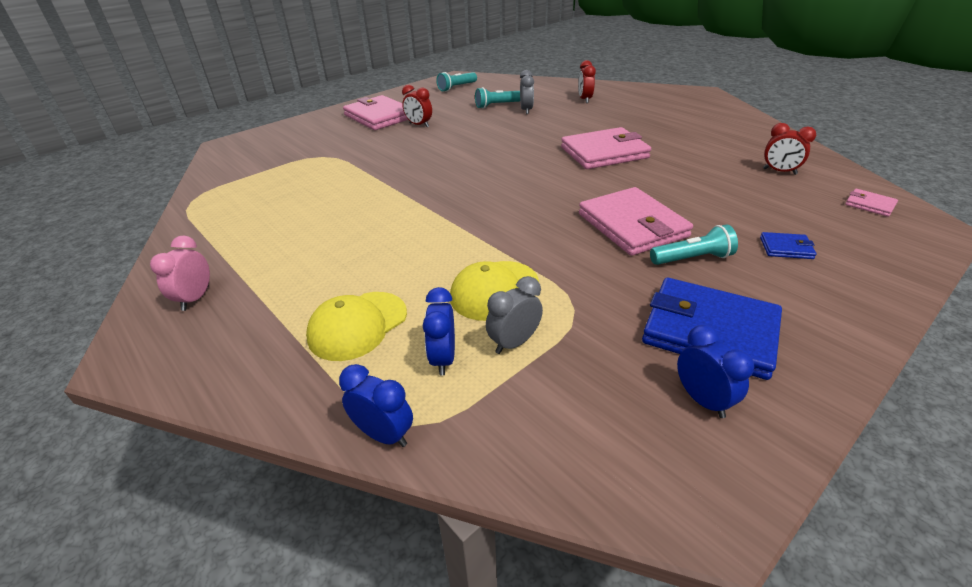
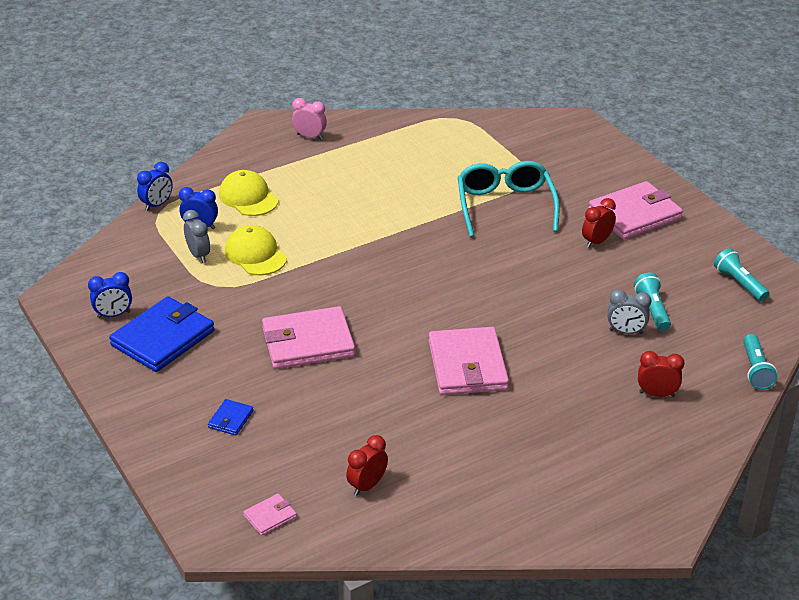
camera: 100 degrees right, 0 degrees up
(369, 160) = (505, 206): none -> turquoise glasses
(692, 259) = (243, 360): turquoise flashlight -> turquoise flashlight (755, 370)

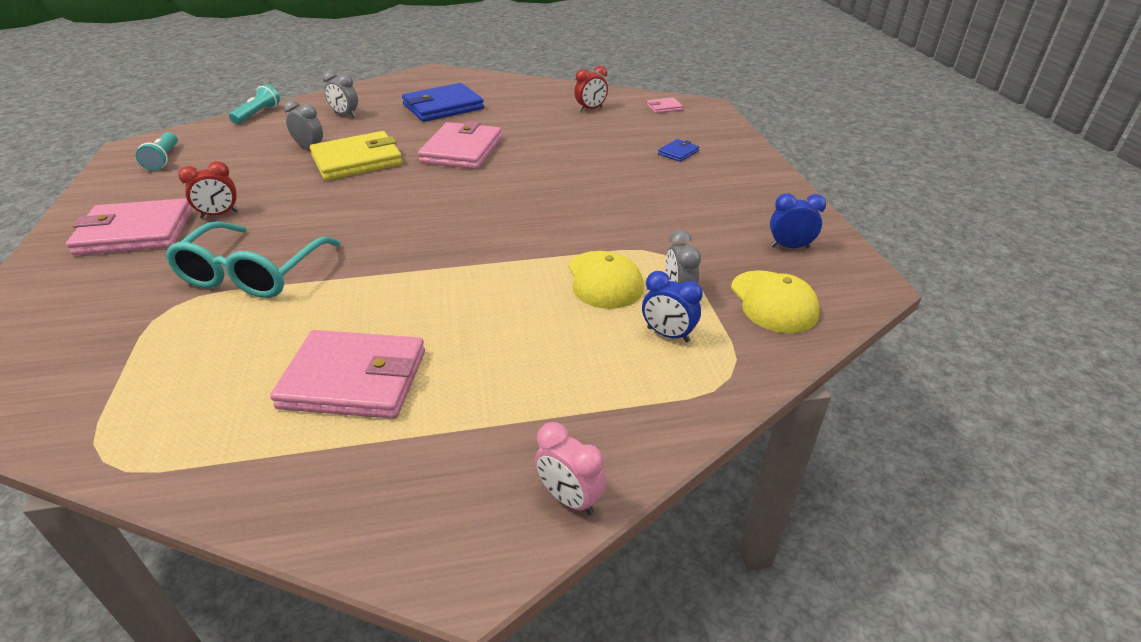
camera: 160 degrees left, 0 degrees up
(157, 205) = (732, 392): blue clock -> none
(163, 338) = (733, 216): blue wallet -> blue wallet (443, 107)
(248, 197) = (580, 370): yellow cap -> yellow cap (773, 302)
(308, 342) = (587, 188): pink wallet -> pink wallet (354, 379)
(310, 137) = (401, 488): pink clock -> pink clock (569, 498)
(557, 325) = (357, 160): none -> yellow wallet
(652, 310) = (265, 156): turquoise flashlight -> none
(657, 394) = (345, 115): red clock -> grey clock

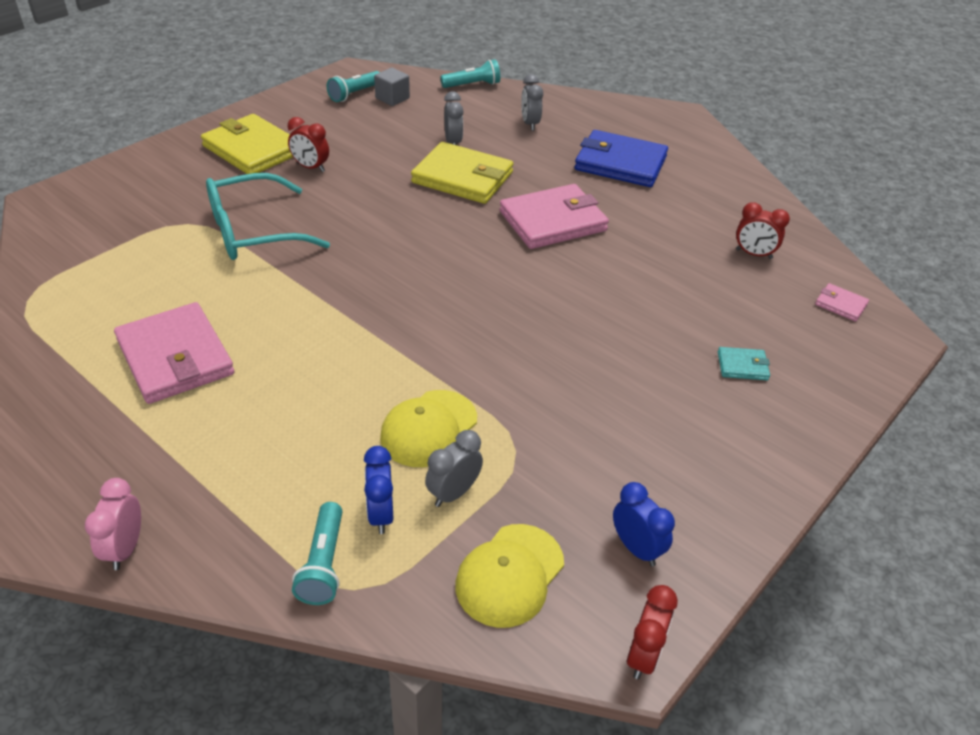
camera: 50 degrees right, 5 degrees up
(135, 232) = (253, 149): pink wallet -> yellow wallet
(205, 147) = (392, 98): none -> grey cube
(678, 152) = (742, 366): blue wallet -> turquoise wallet
(692, 382) = (323, 564): none -> turquoise flashlight
(874, 280) = (644, 655): none -> red clock

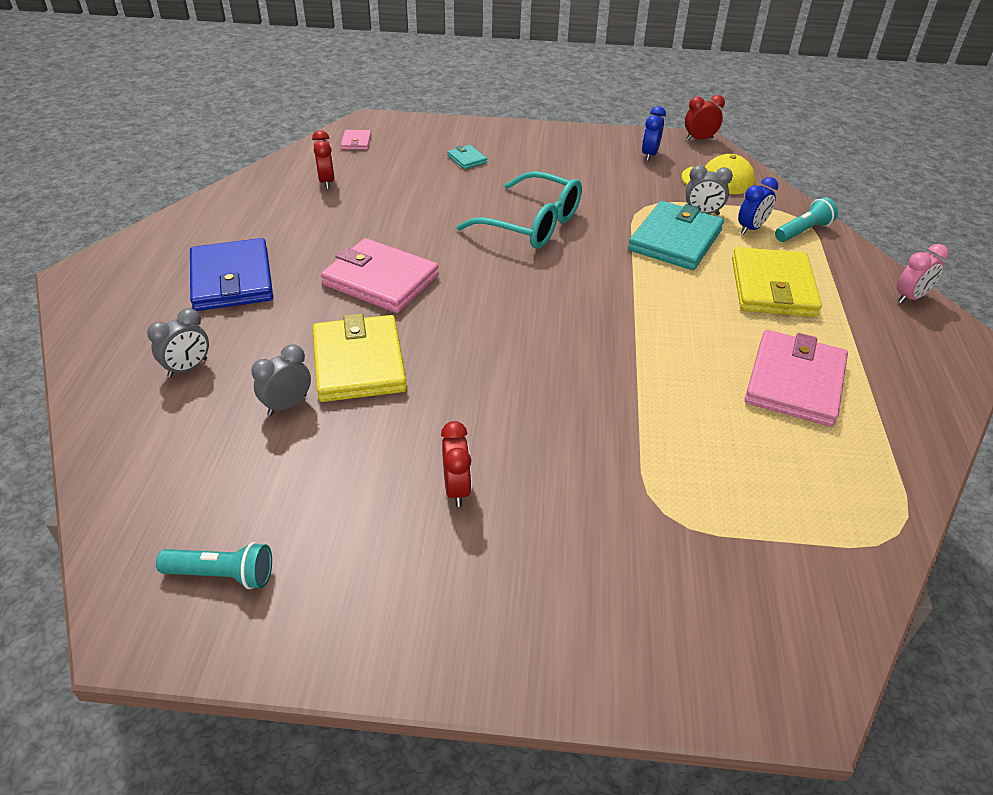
camera: 125 degrees left, 0 degrees up
(253, 149) = (473, 574): yellow wallet -> yellow wallet (772, 287)
(253, 232) = (613, 451): turquoise glasses -> turquoise glasses (532, 224)
(392, 98) = (206, 524): grey cube -> none
(428, 428) = (675, 240): yellow cap -> turquoise wallet
(472, 85) = (102, 465): turquoise flashlight -> none

